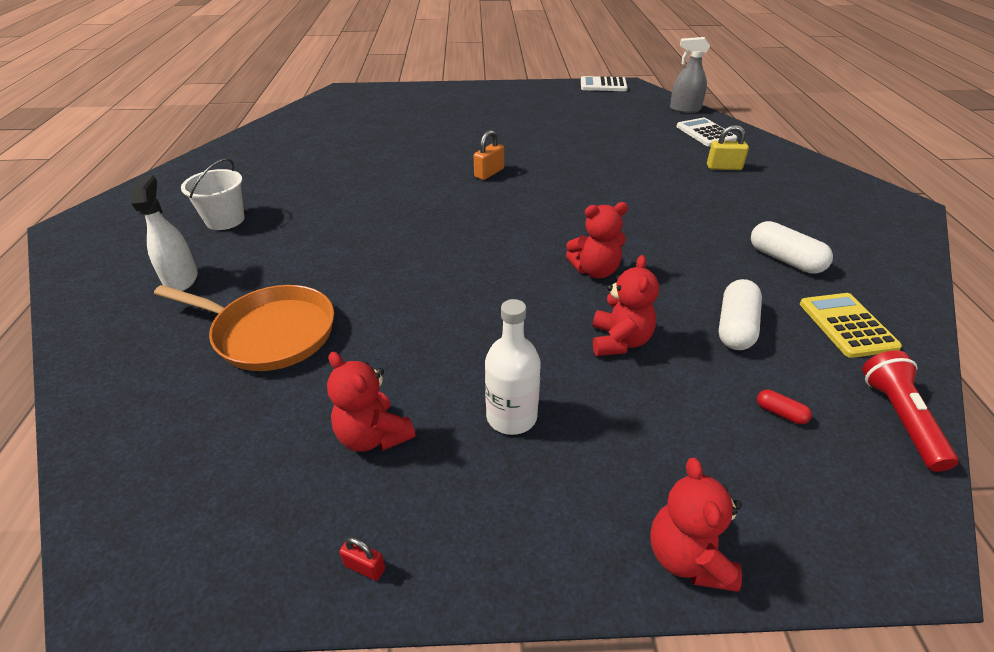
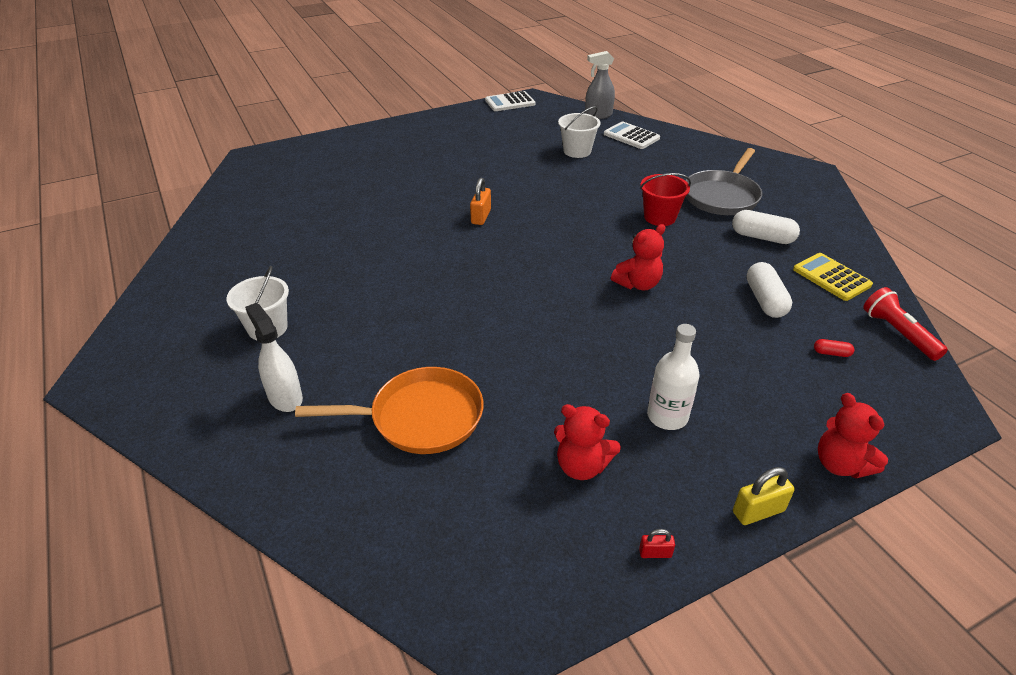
camera: 25 degrees left, 0 degrees up
(619, 341) = (697, 335): red teddy bear -> none
(635, 136) = (577, 151): none -> white bucket
(674, 213) = (659, 217): none -> red bucket
(724, 167) = (667, 166): yellow padlock -> yellow padlock (758, 511)
(766, 208) = (722, 196): none -> grey pan

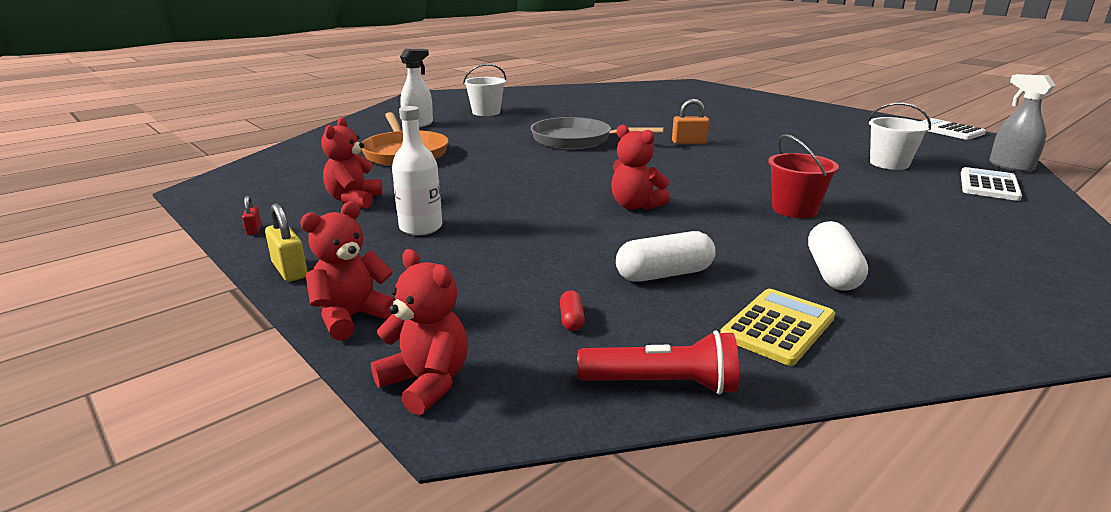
camera: 75 degrees right, 15 degrees down
(722, 196) = (914, 243): grey pan -> grey pan (576, 140)
(898, 333) = (662, 384): red flashlight -> red flashlight turned 45 degrees clockwise
(917, 427) = (426, 383): none -> red teddy bear

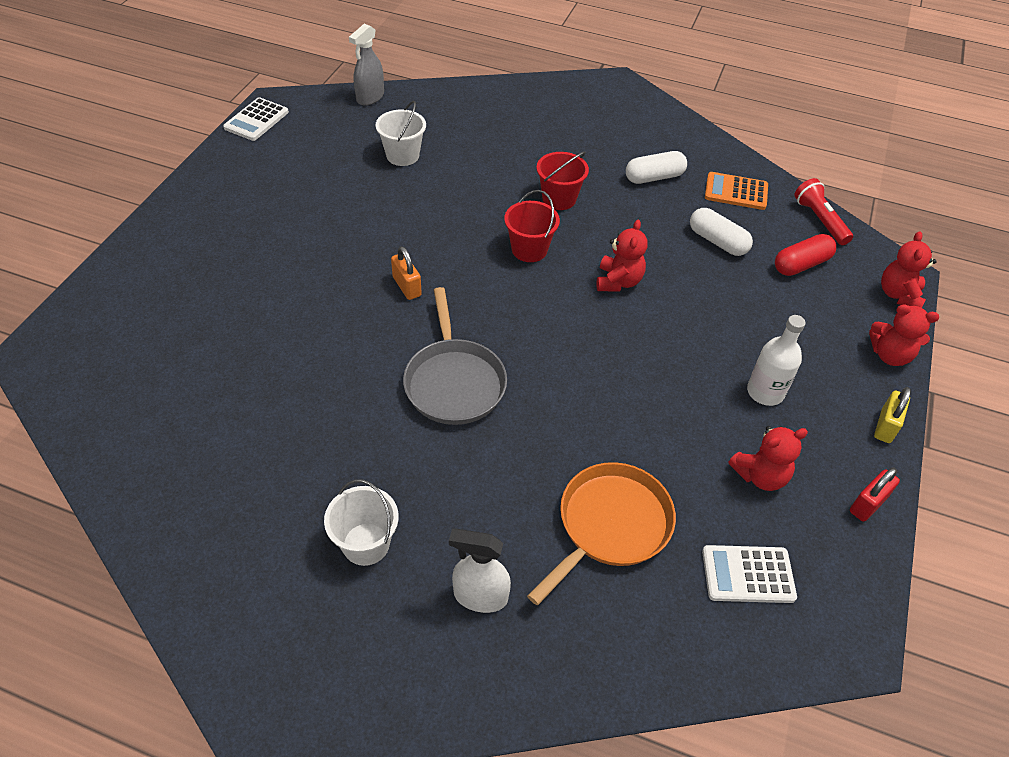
camera: 120 degrees left, 25 degrees up
(254, 230) = (868, 504): red padlock -> red padlock, size x1.73
(571, 319) = (801, 264): red capsule -> red capsule, size x2.08
(711, 182) = (529, 249): none -> red bucket
(778, 327) = (736, 192): yellow calculator -> orange calculator
(989, 185) = (431, 111): white calculator -> white calculator (748, 574)

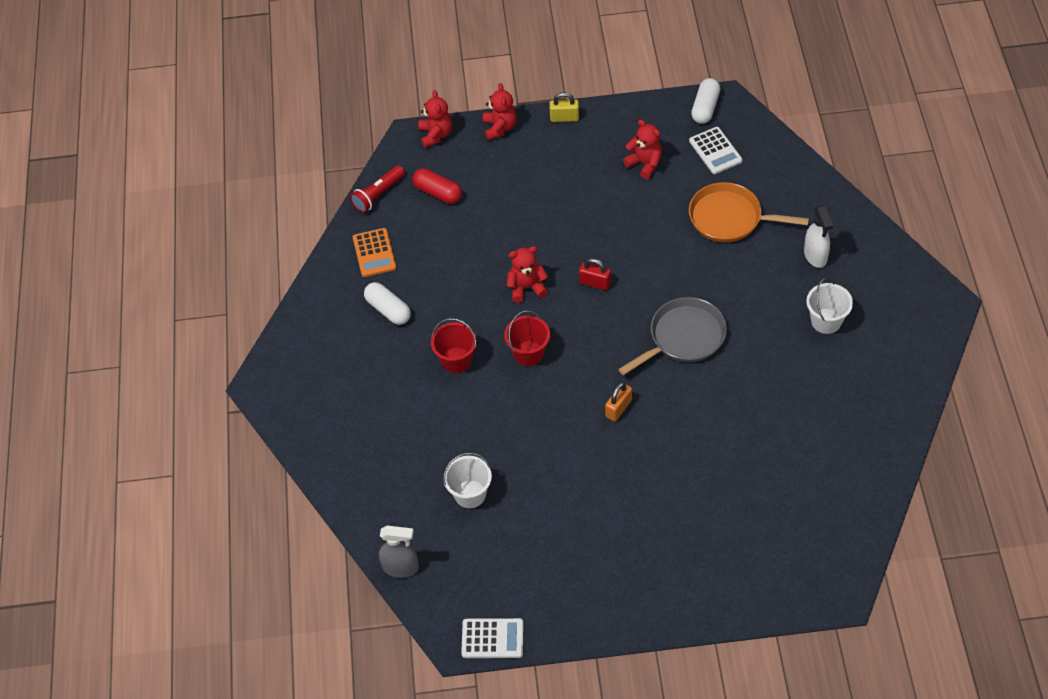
camera: 110 degrees left, 5 degrees up
(717, 241) = (443, 246): white capsule -> white capsule (705, 108)
(765, 392) = (577, 179): white bottle -> none
(868, 504) = (630, 113): red padlock -> red padlock (595, 283)
(898, 295) = (436, 135): red teddy bear -> red teddy bear turned 90 degrees counterclockwise

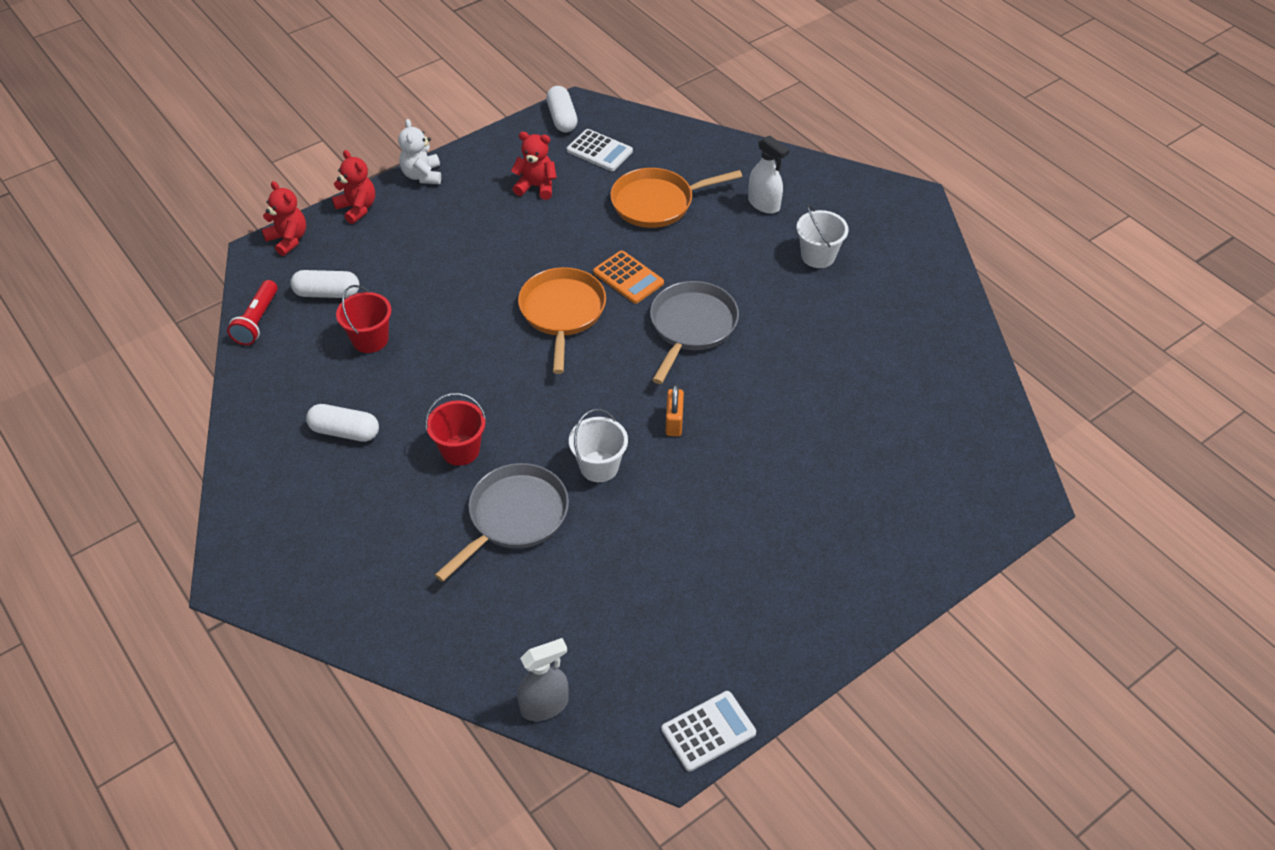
camera: 35 degrees left, 5 degrees down
(374, 253) = (290, 380): orange calculator -> orange calculator (628, 278)
(438, 193) = (327, 293): red capsule -> white capsule
(462, 427) = (514, 517): none -> grey pan
(470, 494) = (572, 583): white bucket -> white bucket (599, 466)
(526, 287) = (491, 346): red teddy bear -> none
(528, 353) = (538, 409): red bucket -> red bucket (370, 339)
(564, 118) = (422, 175): yellow padlock -> white teddy bear
(595, 283) = (562, 313): red padlock -> orange pan

